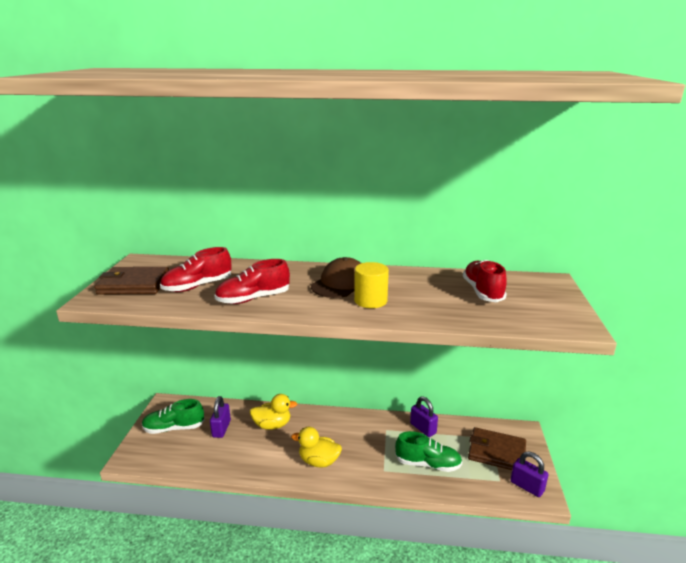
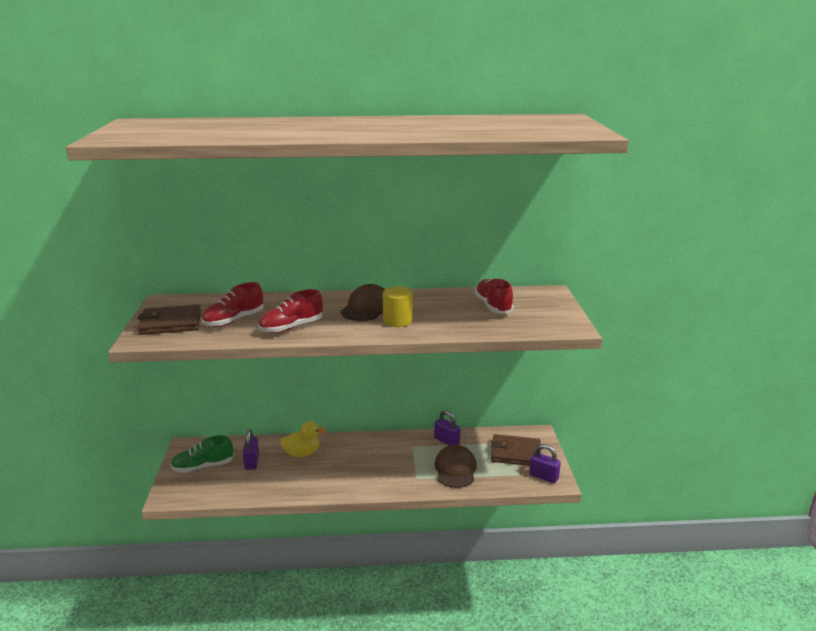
camera: 10 degrees left, 0 degrees up
(318, 461) = (354, 478): yellow duck -> none
(428, 464) = (455, 469): green shoe -> brown cap

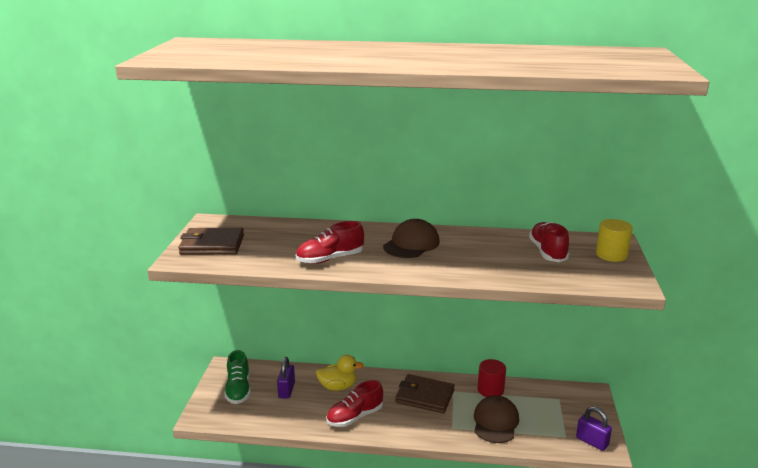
camera: 10 degrees right, 0 degrees up
(203, 466) = (238, 389): green shoe -> green shoe turned 90 degrees counterclockwise
(234, 320) = (274, 247): red shoe -> red shoe (355, 416)
(398, 321) = (441, 261): yellow cylinder -> yellow cylinder (611, 255)
(446, 441) = (490, 390): purple padlock -> red cylinder
(515, 453) = (564, 411): brown wallet -> brown wallet (425, 396)

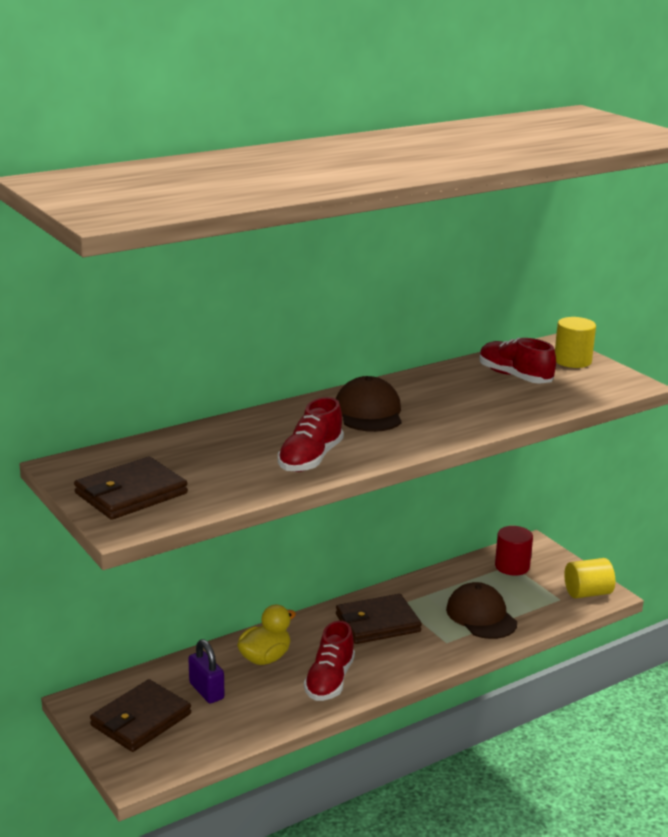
camera: 40 degrees left, 0 degrees up
(238, 389) = (141, 720): green shoe -> brown wallet
(490, 390) = (436, 585): red cylinder -> red cylinder (512, 566)
(592, 442) = (587, 593): purple padlock -> yellow cylinder

